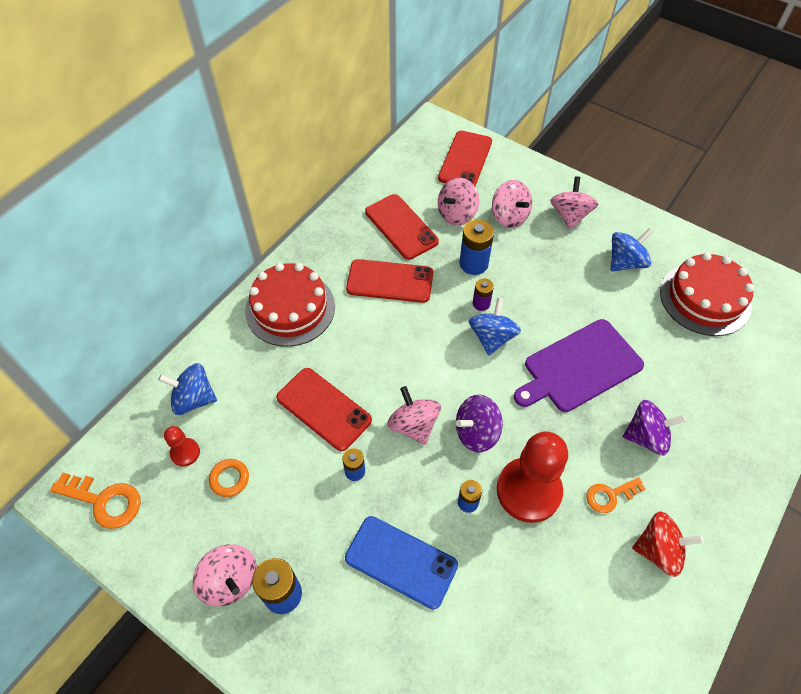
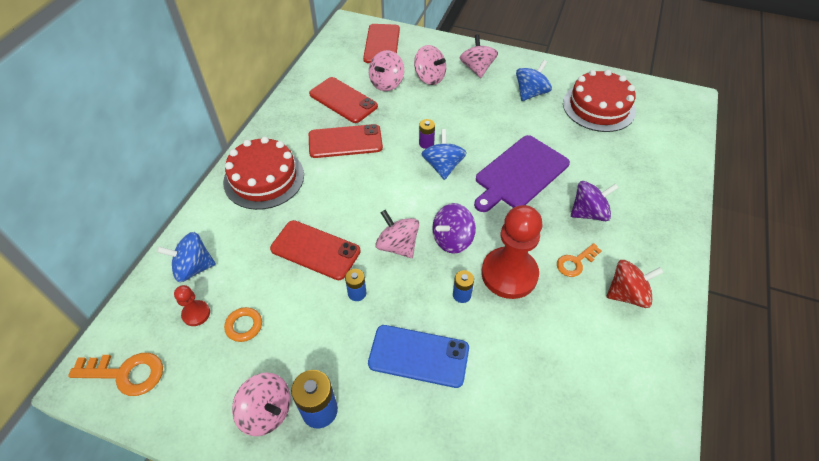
camera: 15 degrees left, 5 degrees down
(473, 263) = (411, 116): blue battery -> none

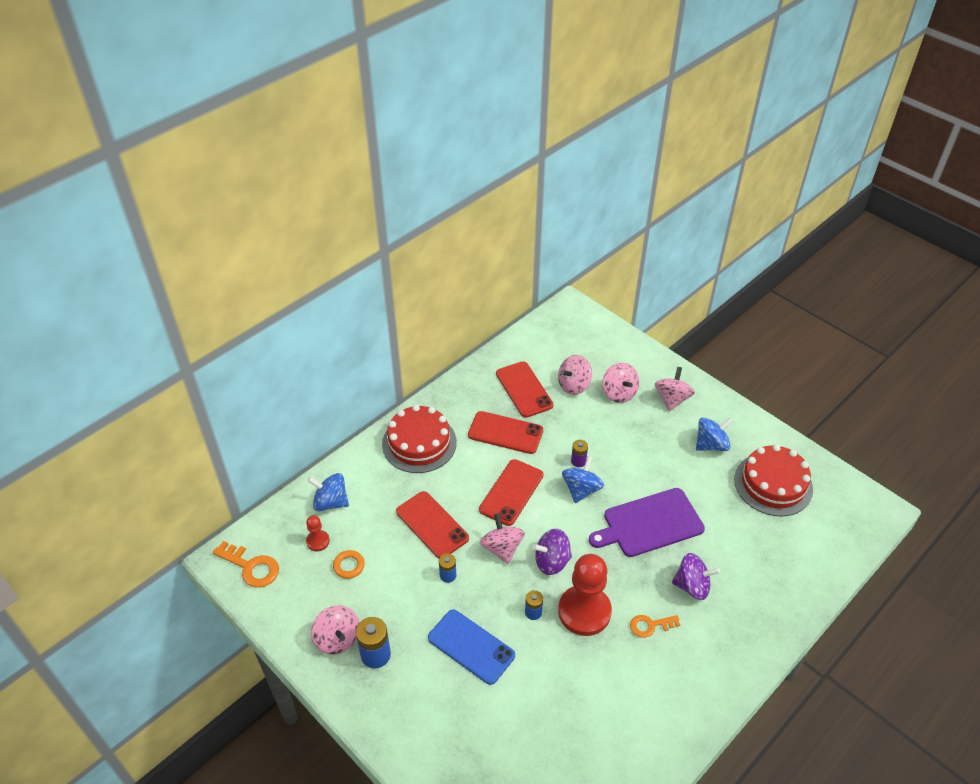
camera: 25 degrees right, 5 degrees down
(382, 44) = (591, 340): red phone -> red phone (511, 492)
(627, 294) = (679, 672): red spinning top -> none

